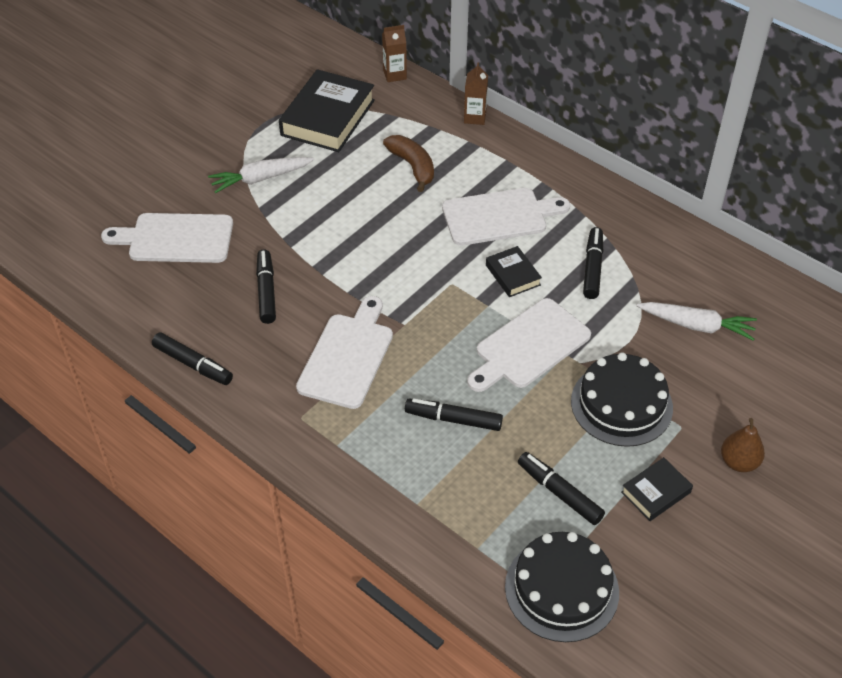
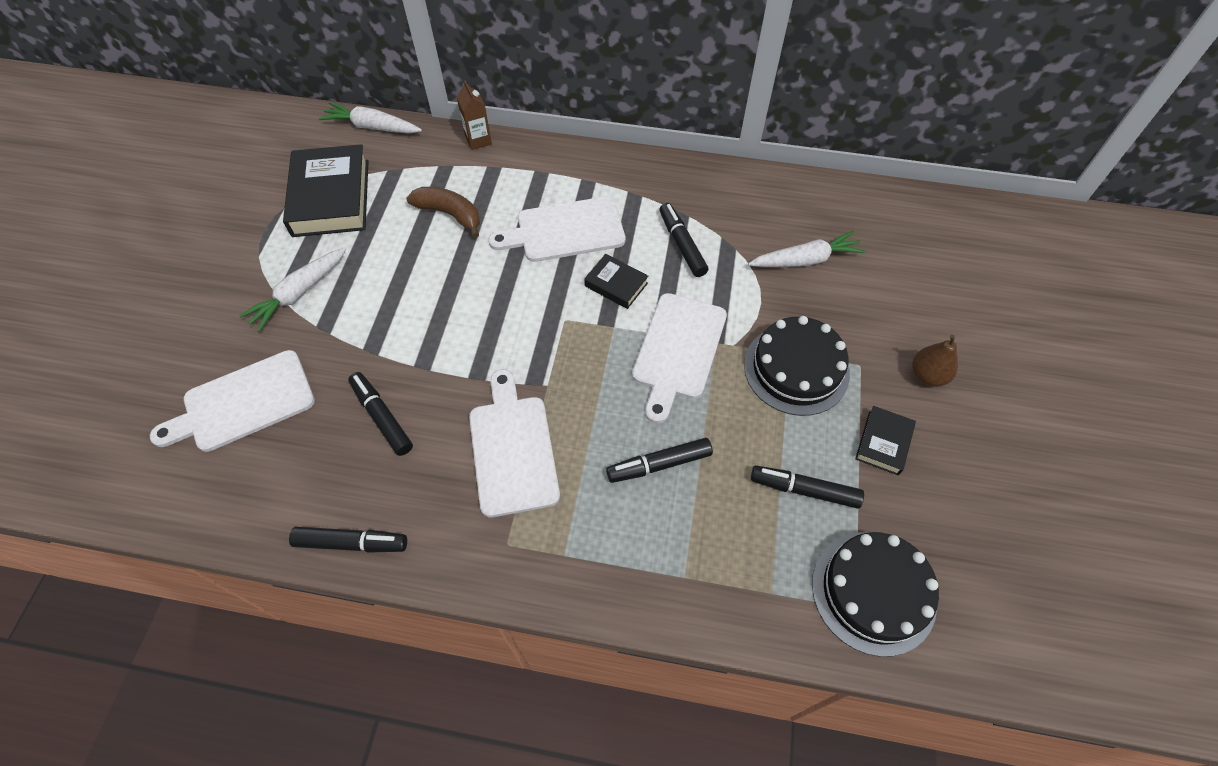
camera: 30 degrees left, 10 degrees up
(394, 75) = (372, 127): brown carton -> white carrot
(499, 216) = (565, 230): white cutting board -> white cutting board turned 150 degrees counterclockwise

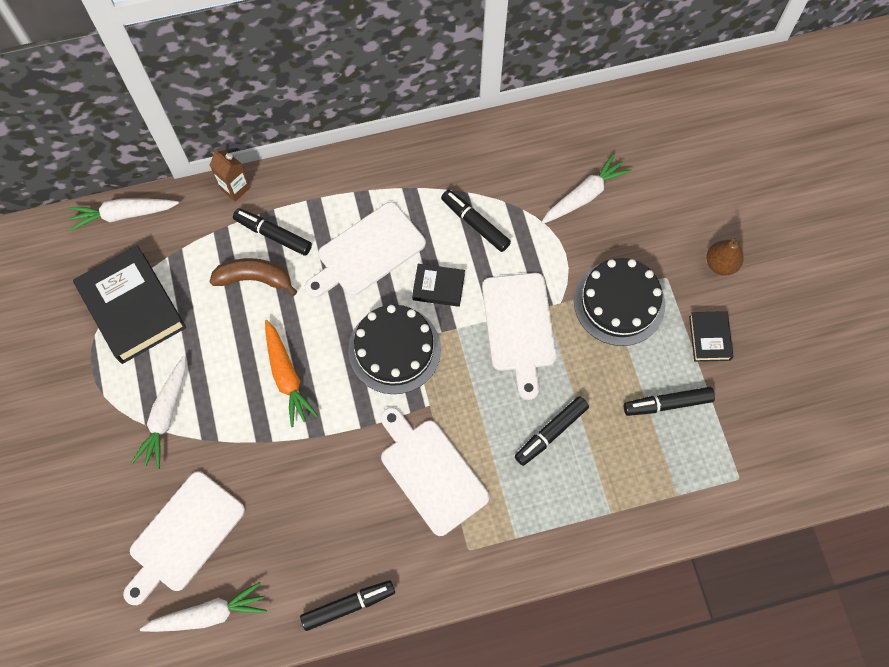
camera: 25 degrees left, 10 degrees up
(215, 486) = (208, 614): none -> white carrot
(382, 417) = (309, 494): black marker -> black marker (273, 235)
(427, 304) = (286, 376): none -> orange carrot
(873, 592) = (747, 461): black cake -> black cake (394, 349)

